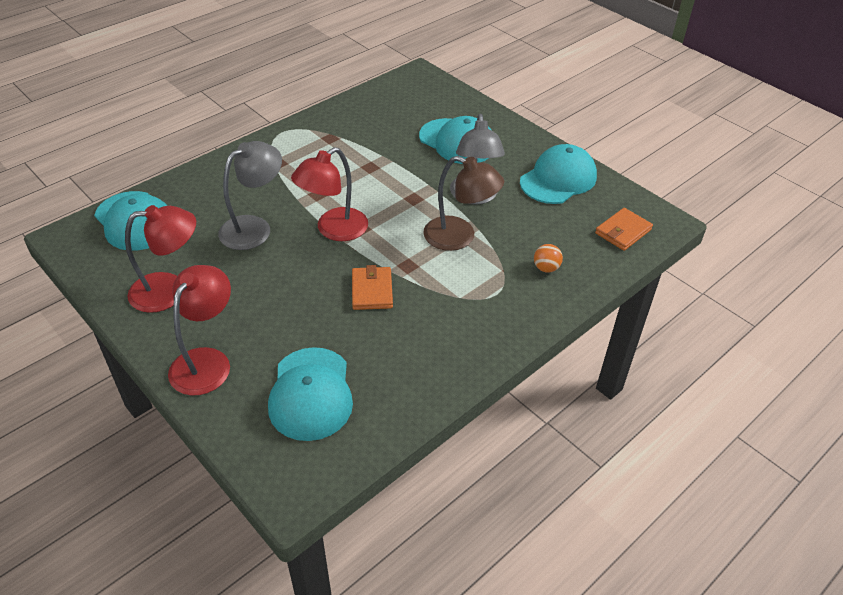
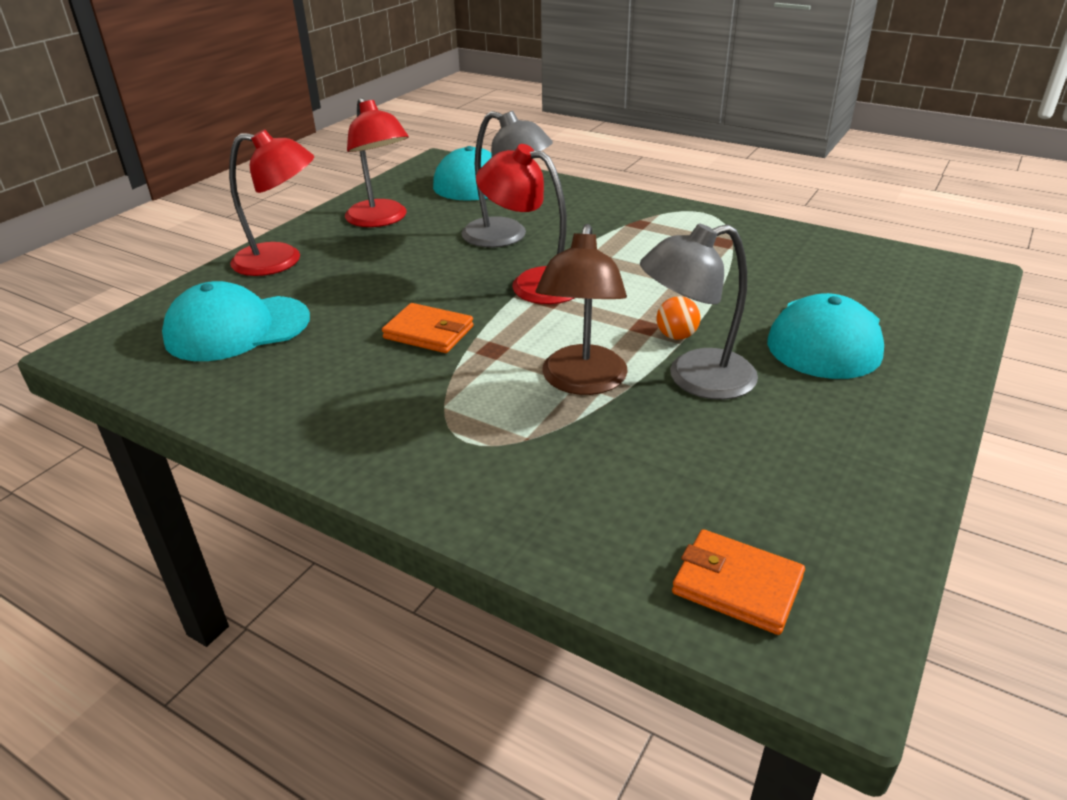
camera: 75 degrees right, 10 degrees down
(372, 290) = (428, 332): orange wallet -> orange wallet turned 45 degrees clockwise
(546, 268) = (557, 487): orange ball -> orange ball (676, 336)
(558, 179) = (832, 466): turquoise cap -> none

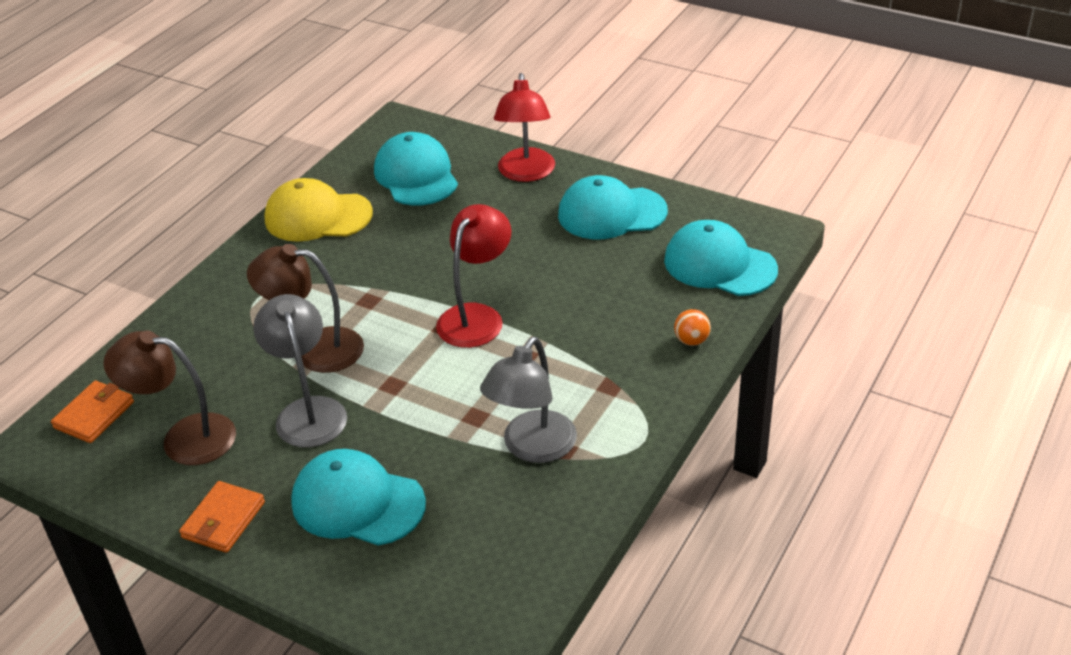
camera: 90 degrees right, 5 degrees up
(289, 401) = (318, 216): none -> yellow cap
(381, 220) = (611, 213): red lamp -> turquoise cap
(428, 332) = (398, 266): orange wallet -> orange wallet (223, 520)
(506, 237) = (574, 294): grey lamp -> grey lamp (532, 448)
(676, 336) = (374, 404): orange ball -> orange ball (691, 340)
(763, 476) = (184, 437): none -> brown lamp

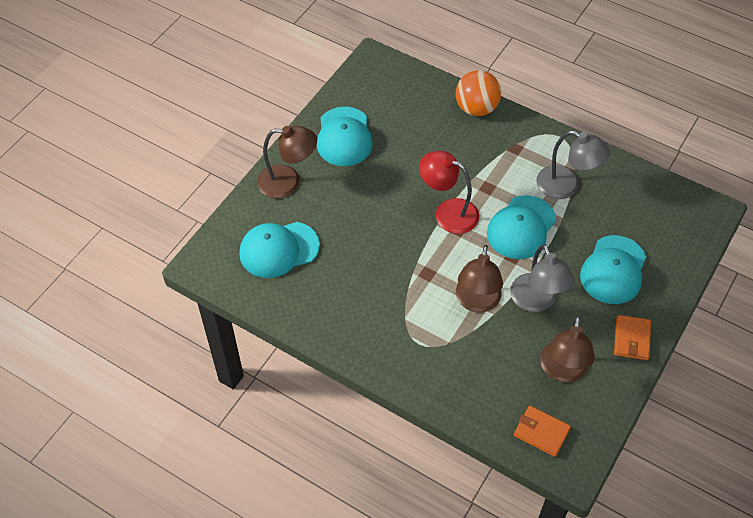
camera: 90 degrees left, 15 degrees up
(223, 520) = (631, 339): orange wallet -> orange wallet turned 75 degrees clockwise
(308, 411) = (537, 301): grey lamp -> grey lamp turned 90 degrees counterclockwise
(318, 216) = (323, 312): yellow cap -> none
(526, 173) = (288, 182): red lamp -> brown lamp
(691, 340) = (476, 108): orange ball -> orange ball, size x2.07
(719, 265) = (406, 88): turquoise cap -> turquoise cap (521, 227)

